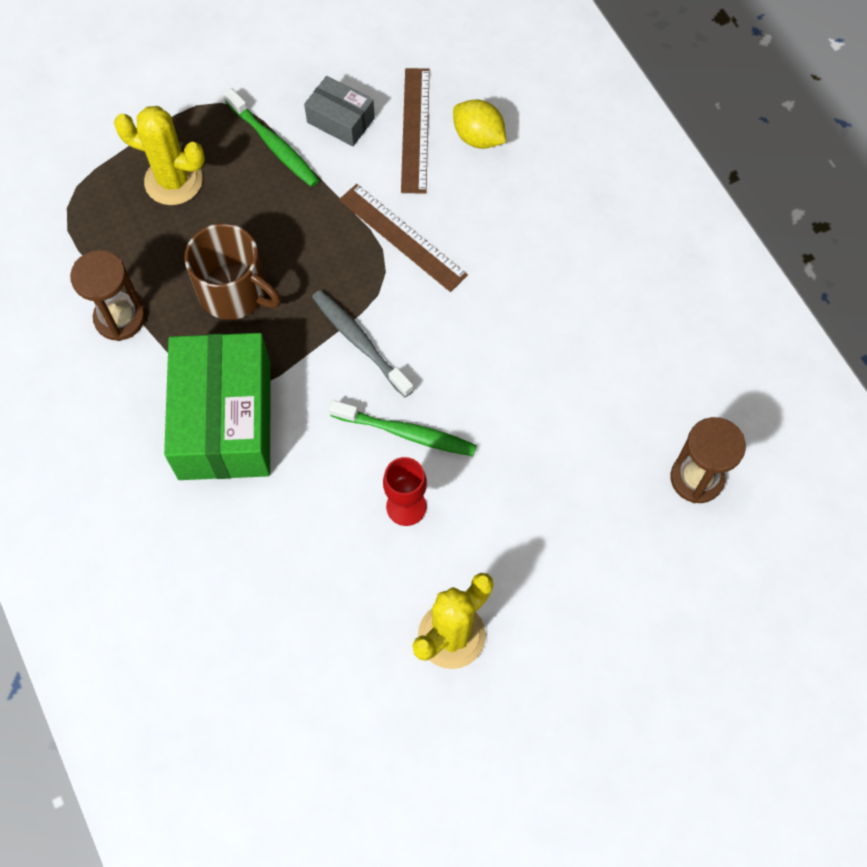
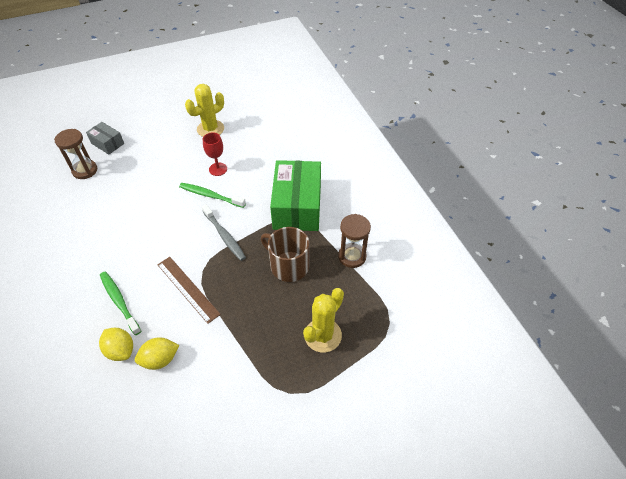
camera: 175 degrees left, 15 degrees down
(173, 181) = (323, 335): yellow cactus -> yellow cactus turned 75 degrees counterclockwise
(274, 144) = (256, 356): green toothbrush -> green toothbrush (119, 302)
(340, 120) = (208, 371): grey box -> grey box (107, 143)
(415, 130) = (160, 359): brown ruler -> yellow lemon

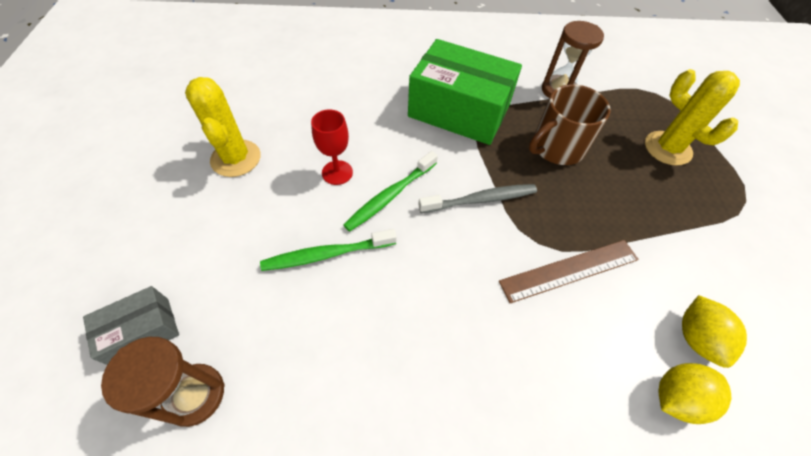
camera: 70 degrees left, 5 degrees up
(119, 302) = (575, 381): green toothbrush -> green toothbrush (327, 254)

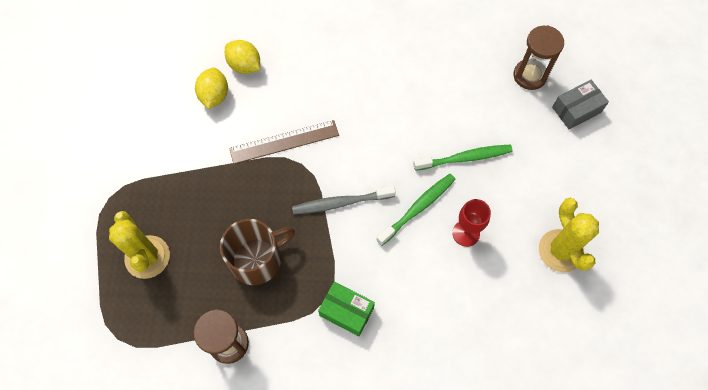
camera: 175 degrees left, 10 degrees up
(459, 111) = (346, 311): green box -> green box, size x0.49
(676, 397) = (245, 65): yellow lemon -> yellow lemon turned 60 degrees clockwise

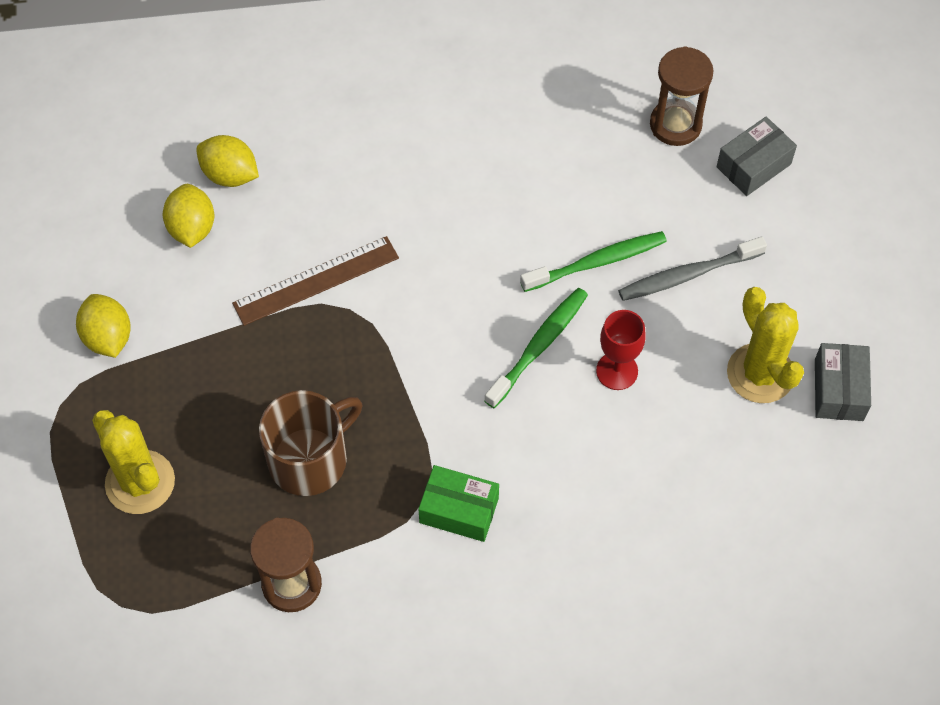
camera: 10 degrees left, 5 degrees down
(148, 158) = (108, 337): none -> yellow lemon
(341, 203) = (421, 357): grey toothbrush -> grey toothbrush (688, 275)
(611, 271) = (838, 390): none -> grey box

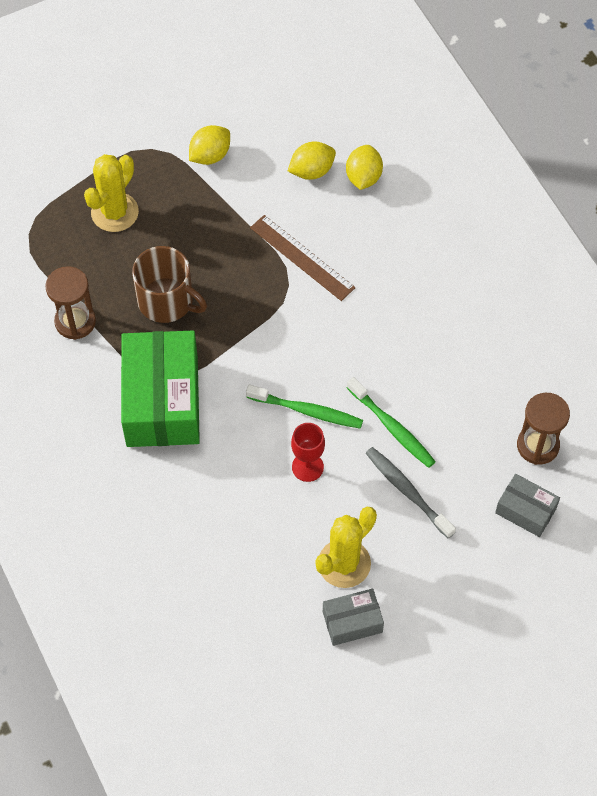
camera: 70 degrees right, 0 degrees up
(459, 510) = (162, 401): green box -> green box, size x2.03

